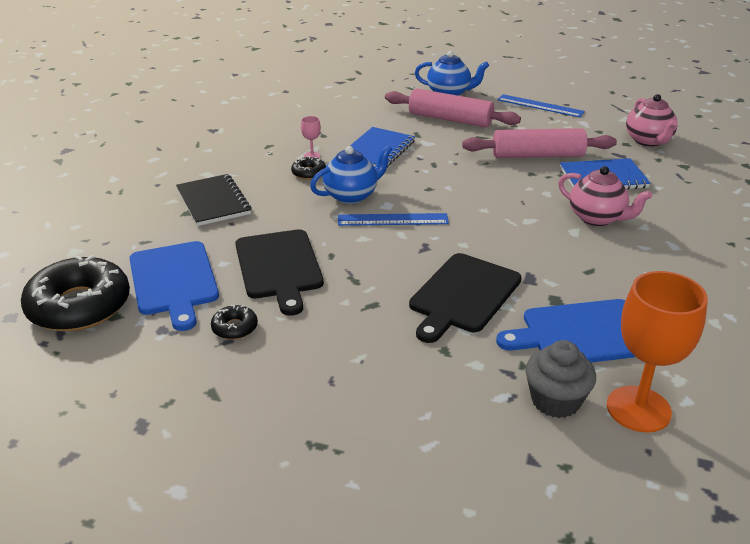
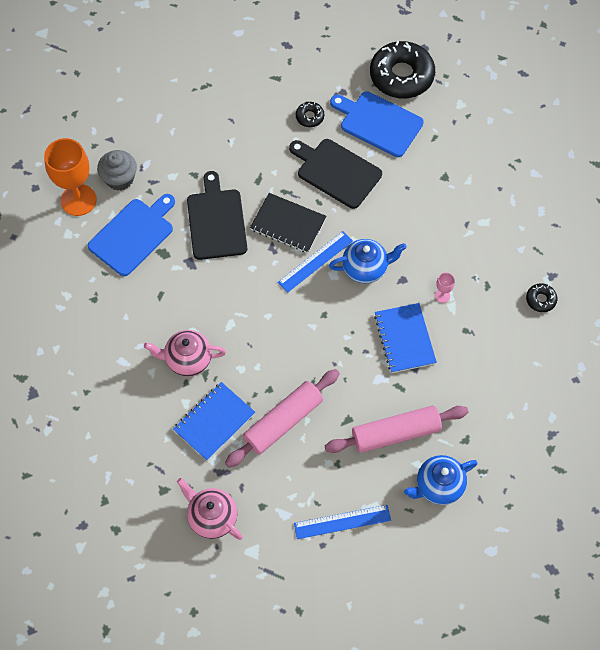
camera: 140 degrees right, 30 degrees up
(213, 202) = (442, 198): black notebook -> black notebook (288, 224)
(309, 173) = (421, 273): black donut -> black donut (540, 299)
(352, 195) = (366, 268): blue teapot -> blue teapot turned 120 degrees counterclockwise

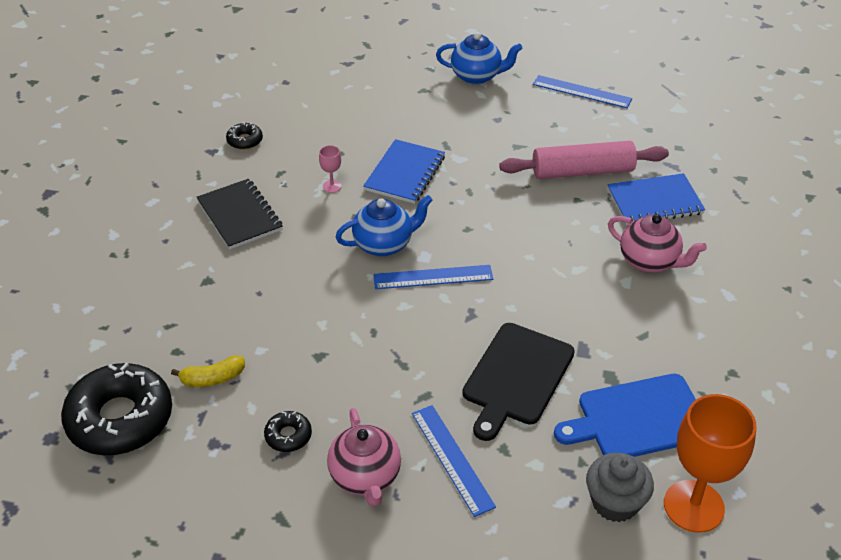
camera: 145 degrees left, 20 degrees down
(212, 517) = (703, 142): pink teapot -> pink teapot (365, 477)
(217, 153) = (452, 459): none -> blue ruler
(288, 224) = (431, 328): black notebook -> black notebook (240, 216)
(336, 172) = (321, 352): black cutting board -> none
(366, 268) = (384, 244): blue teapot -> blue teapot turned 135 degrees clockwise
(378, 123) = (213, 378): blue cutting board -> yellow banana
(395, 433) = (481, 119): pink rolling pin -> none

